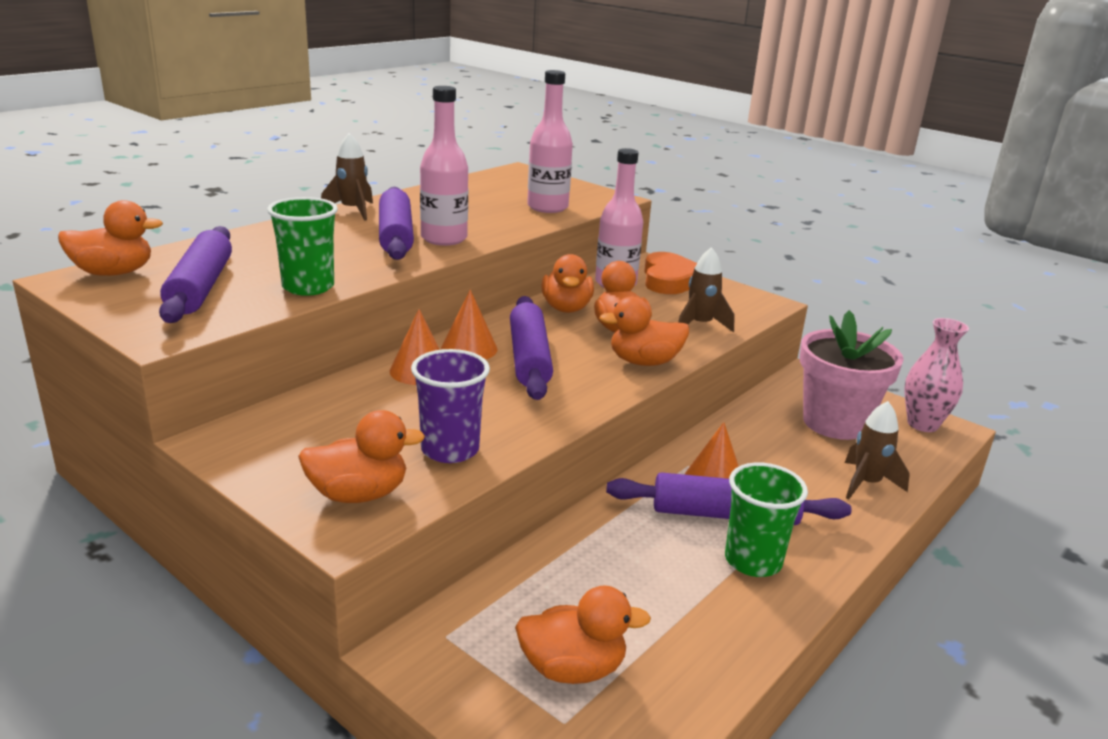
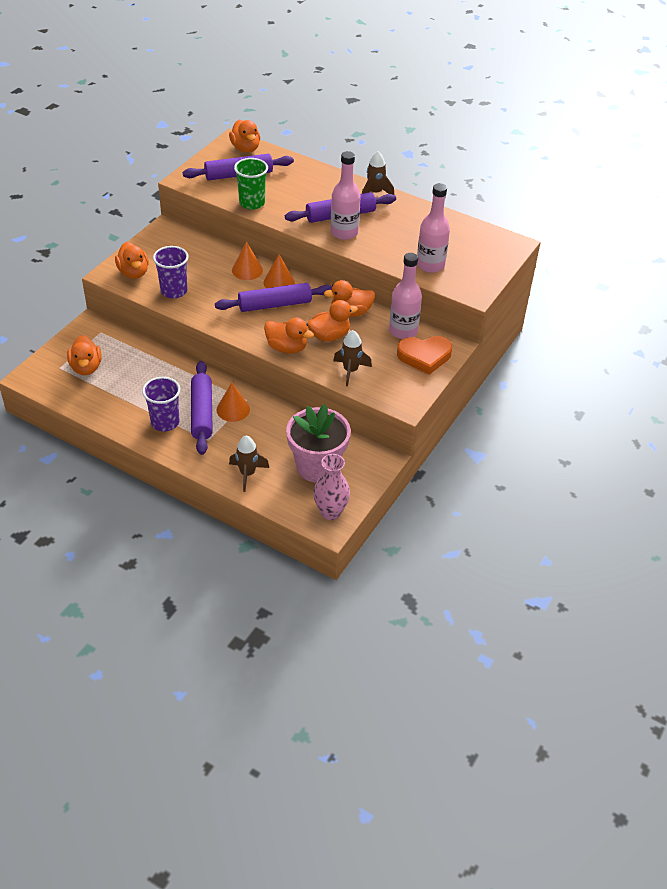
camera: 80 degrees right, 20 degrees up
(644, 362) = (287, 348): orange duck -> orange duck turned 135 degrees clockwise
(753, 561) = (165, 422): green cup -> purple cup

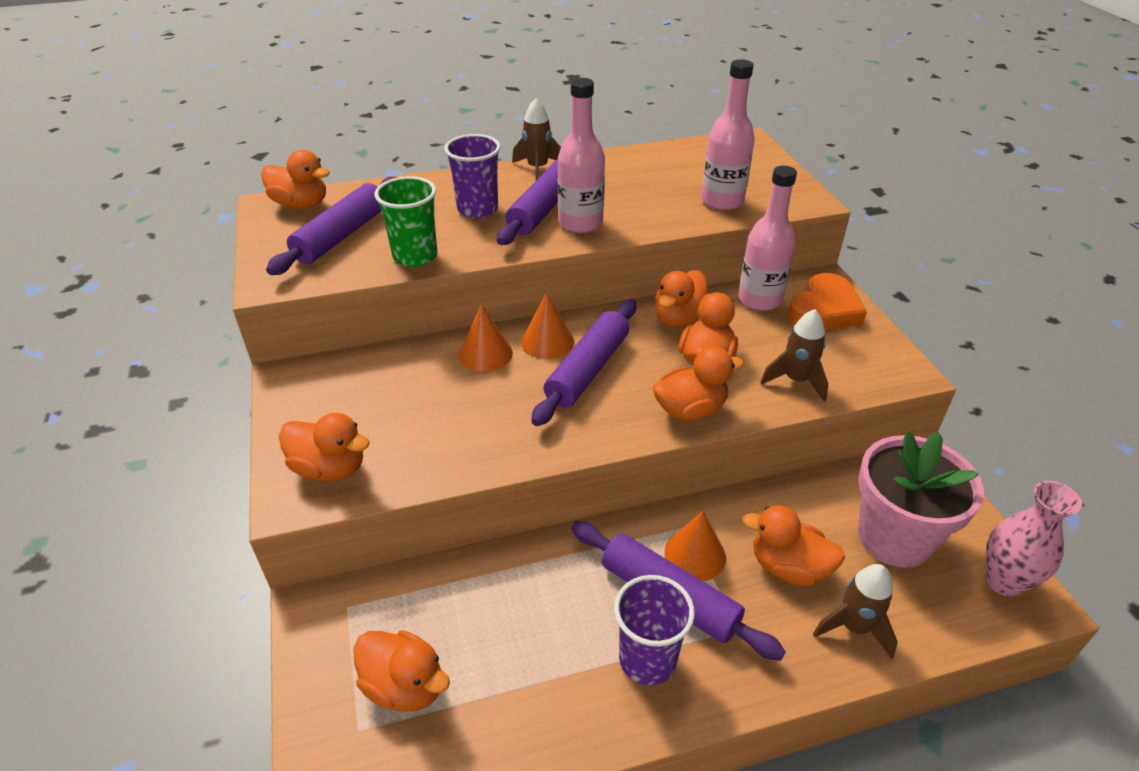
camera: 45 degrees left, 5 degrees down
(174, 291) = (432, 449): purple cup -> purple cup (477, 209)
(259, 440) = (788, 567): none -> orange duck

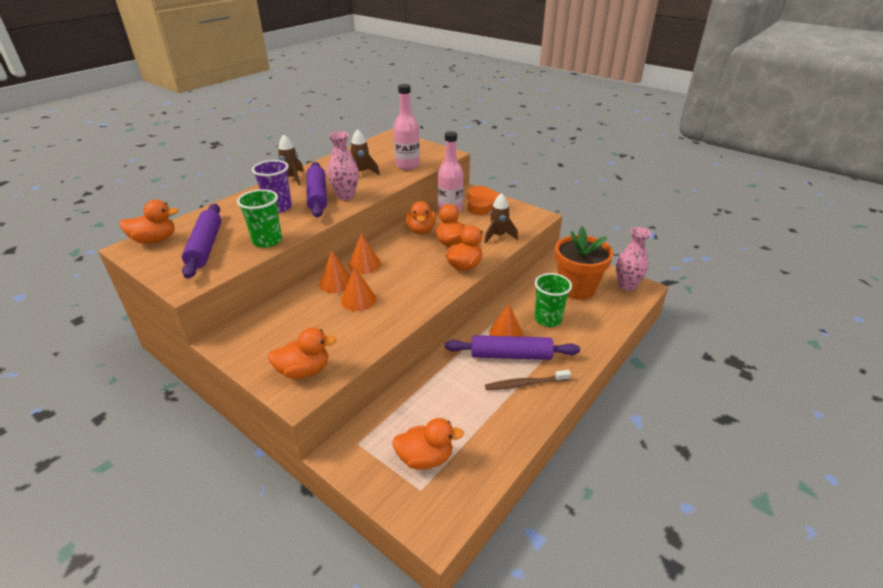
camera: 35 degrees left, 5 degrees down
(489, 394) = (358, 300): none -> orange cone
(580, 223) = (346, 196): pink bottle -> pink vase
(587, 370) = (399, 269): purple rolling pin -> none
(647, 660) = (525, 384): purple cup -> brown toothbrush
(788, 567) = (547, 319): orange duck -> green cup
(854, 627) = (591, 328): brown rocket -> brown rocket (361, 173)
(894, 537) = (576, 288): pink flower pot -> orange flower pot

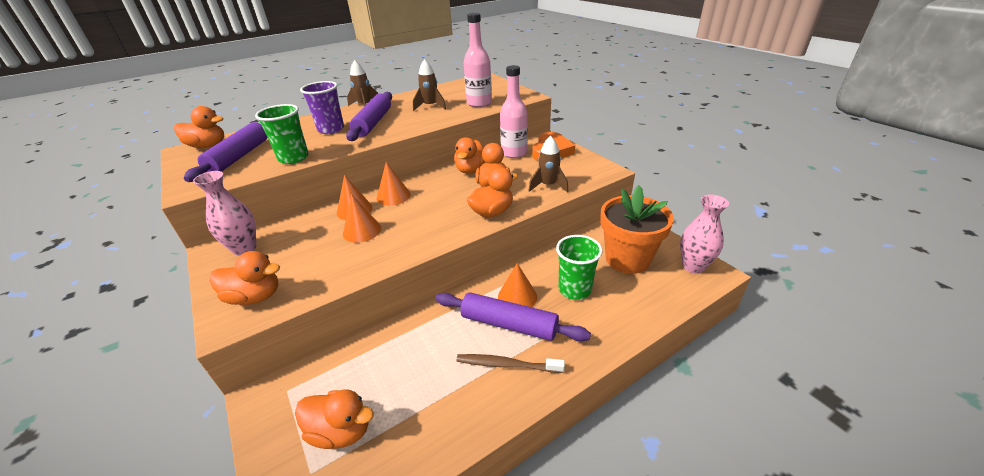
camera: 20 degrees right, 0 degrees up
(346, 196) = (398, 125): pink vase -> pink vase (244, 248)

